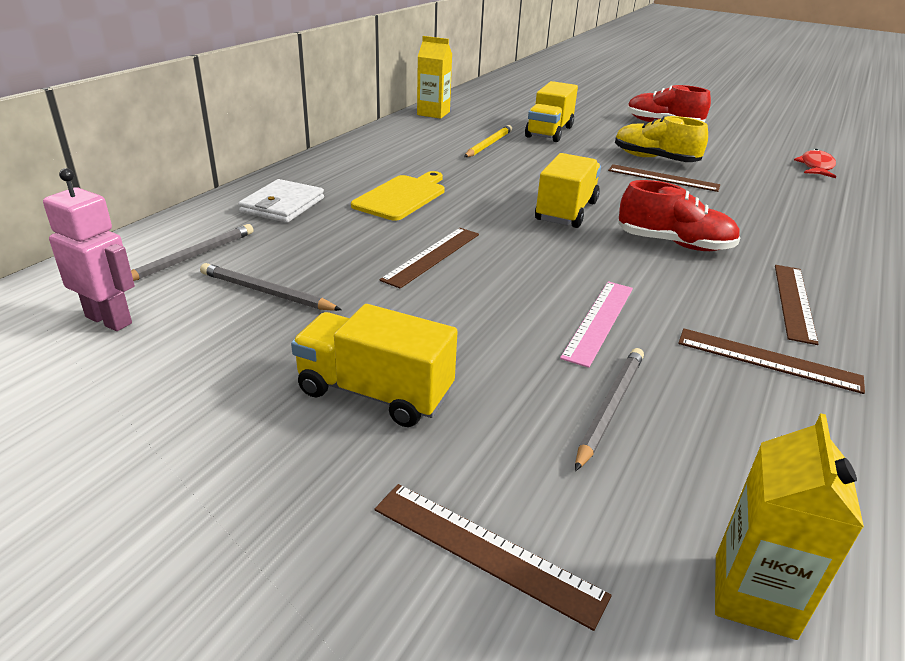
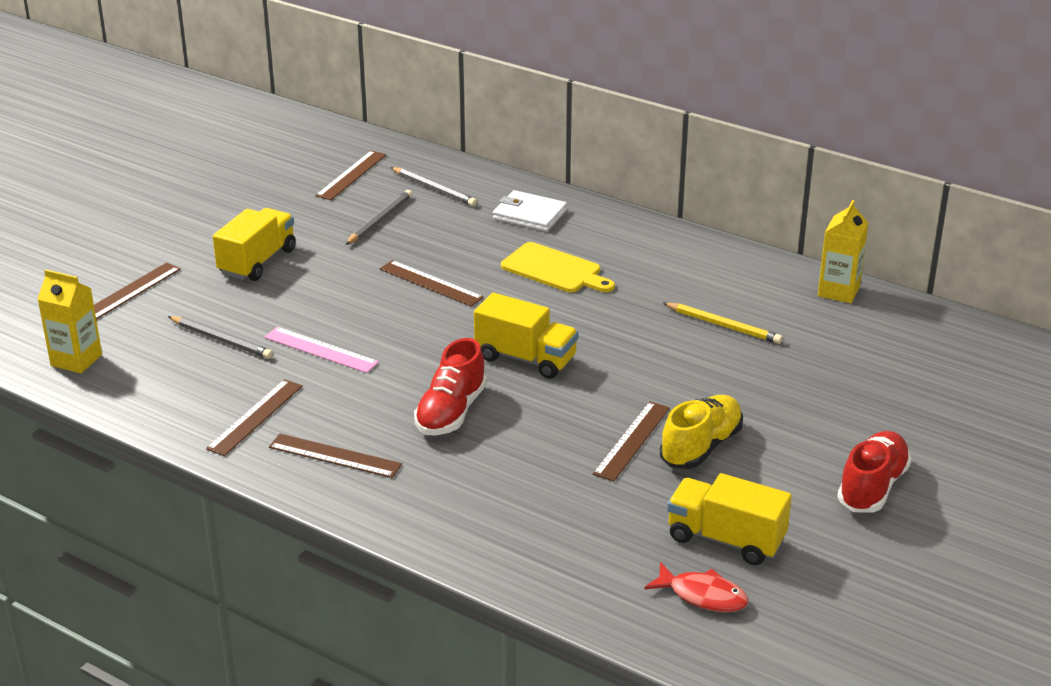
camera: 95 degrees right, 0 degrees up
(109, 320) = (351, 175): pink robot -> brown ruler
(549, 132) = (790, 375): yellow truck -> yellow truck (725, 539)

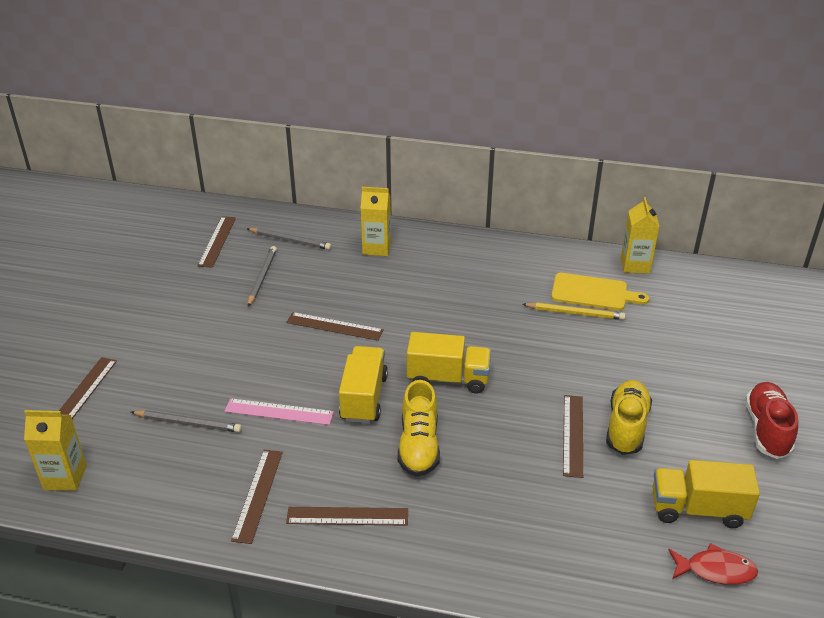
camera: 20 degrees left, 5 degrees up
(257, 262) = (180, 338): yellow truck -> yellow truck (364, 398)
(451, 412) = (419, 445): red shoe -> yellow shoe
(530, 215) = (376, 248): white wallet -> yellow carton
(555, 270) = (423, 292): yellow cutting board -> yellow cutting board (593, 293)

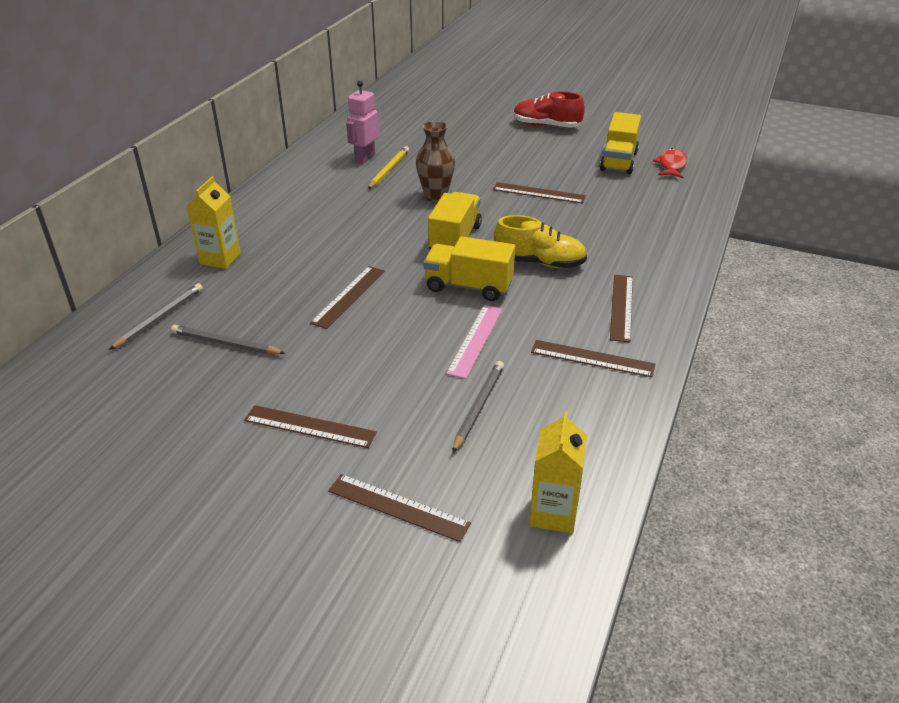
camera: 80 degrees left, 0 degrees up
(217, 241) = (115, 380): brown ruler -> brown ruler (310, 426)
(530, 354) = (435, 196): none -> brown vase
(593, 293) = (364, 158): yellow cutting board -> pink robot
(626, 427) = (534, 171): yellow shoe -> none
(635, 265) = (336, 136): yellow carton -> none

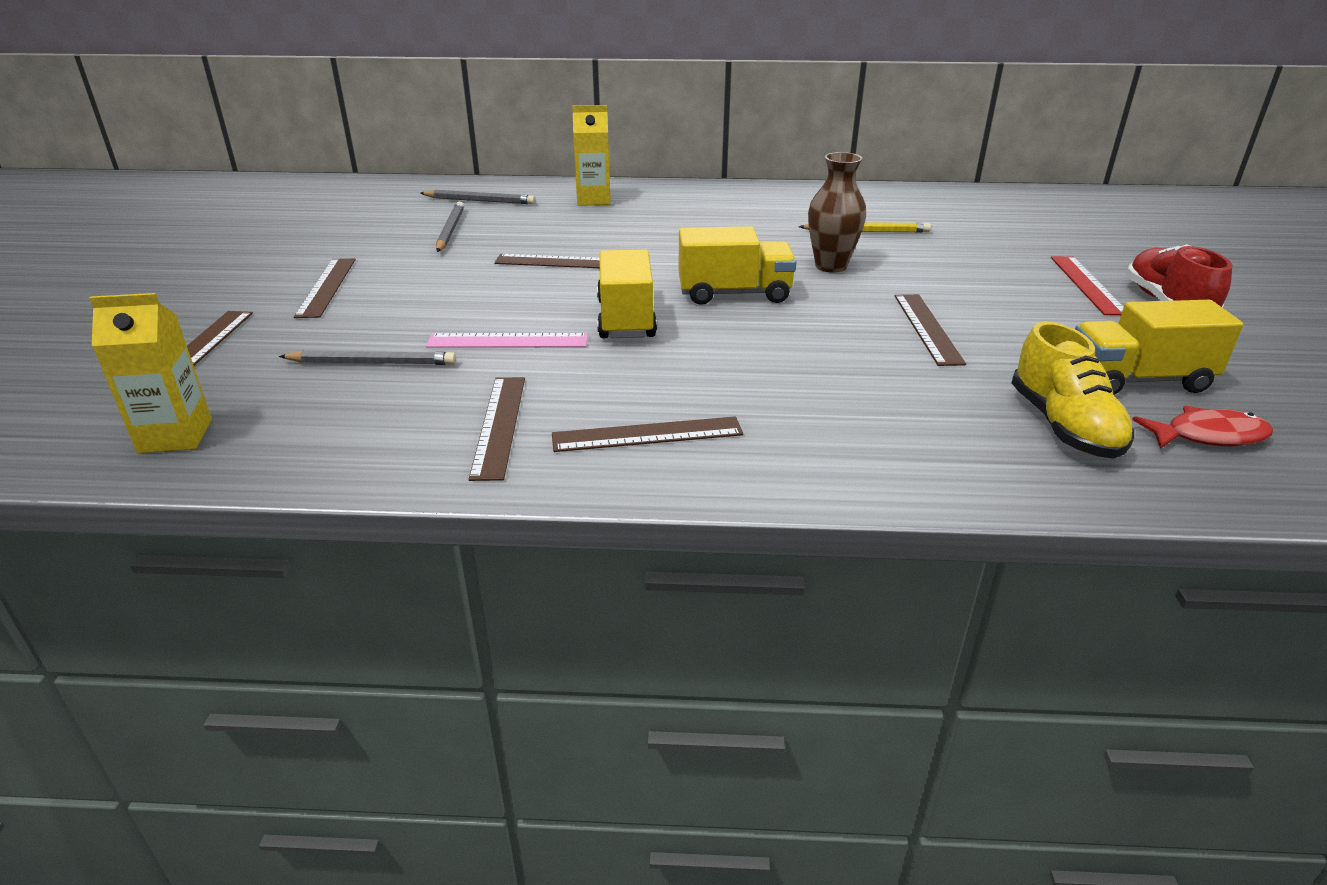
camera: 70 degrees right, 5 degrees down
(364, 158) = (878, 215): pink robot -> none
(512, 135) = (1087, 284): none -> red ruler
(539, 263) = (723, 355): yellow shoe -> yellow shoe (1063, 426)

